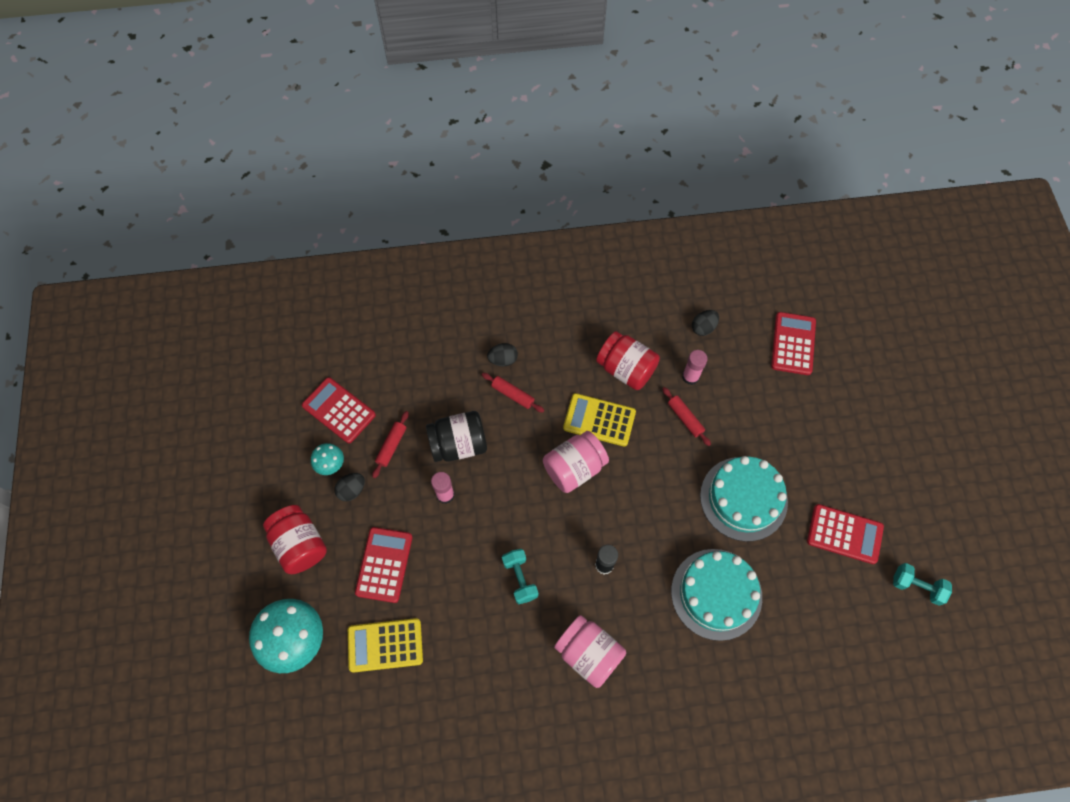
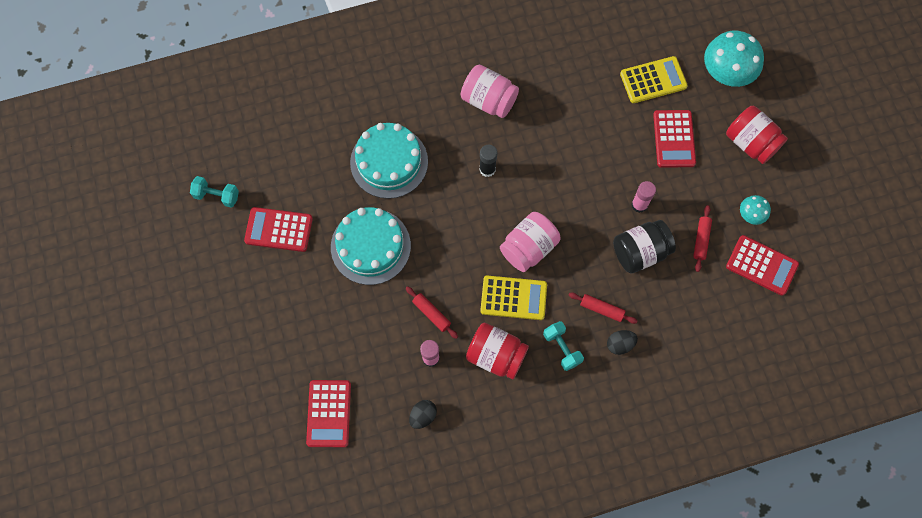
camera: 170 degrees right, 5 degrees up
(352, 490) = (723, 195): black egg -> none
(520, 578) = (556, 147): turquoise dumbbell -> turquoise dumbbell (562, 348)

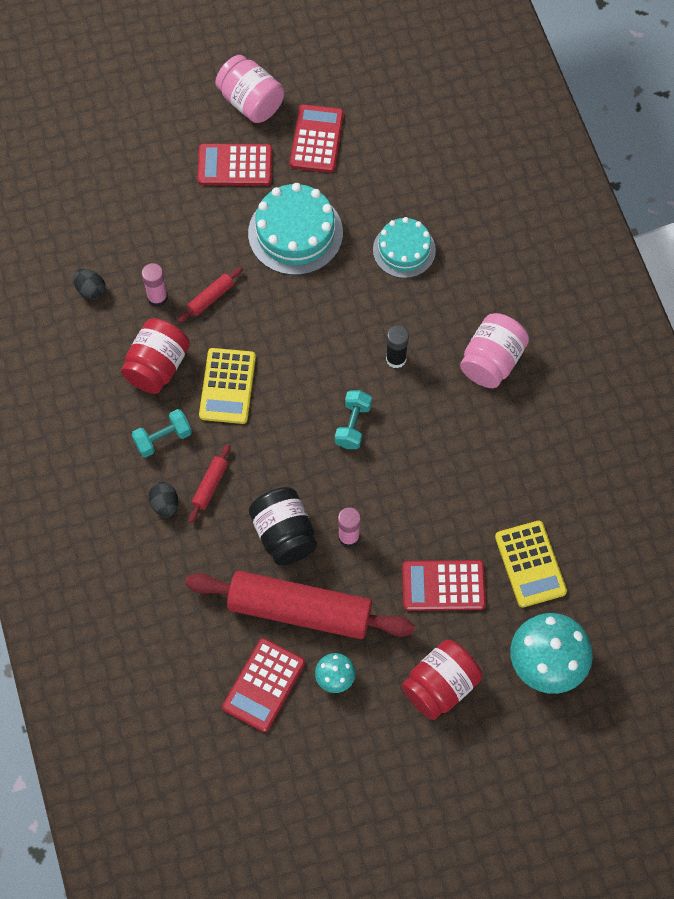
camera: 90 degrees right, 5 degrees down
(217, 196) = (358, 76): turquoise dumbbell -> turquoise dumbbell (353, 425)
(329, 413) = (99, 197): red calculator -> red calculator (235, 165)
(389, 162) = (404, 250): turquoise cake -> turquoise cake, size x0.66
(528, 248) = (291, 404): pink jar -> pink jar (251, 102)
(701, 240) = (299, 610): red rolling pin -> red rolling pin, size x2.49

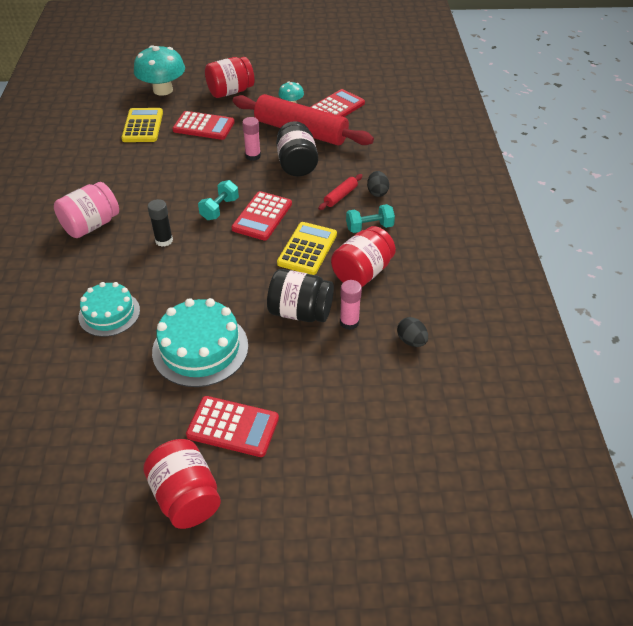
camera: 165 degrees left, 20 degrees down
(210, 298) = (300, 312): red rolling pin -> black jar
(251, 102) = (186, 497): pink jar -> red jar
(316, 139) = (134, 435): red calculator -> red calculator (262, 216)

